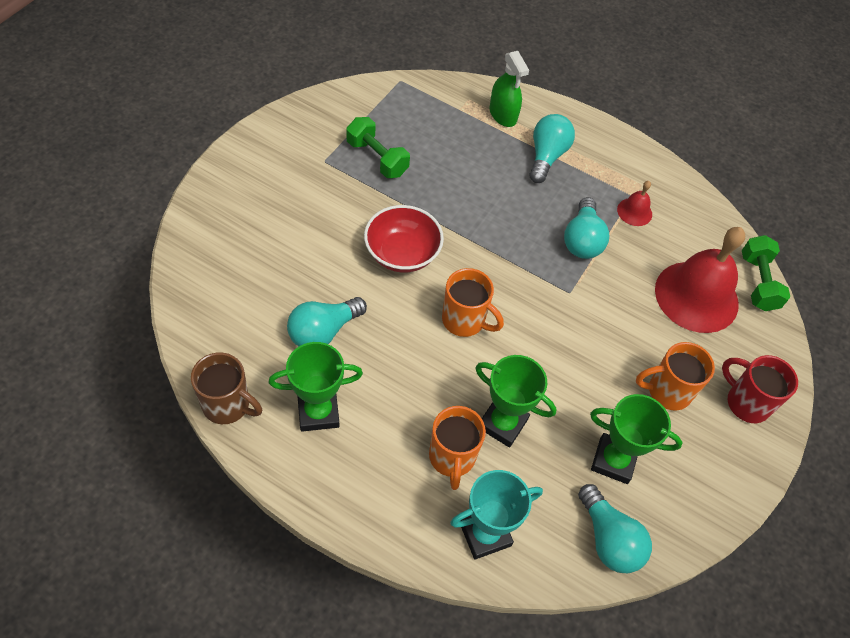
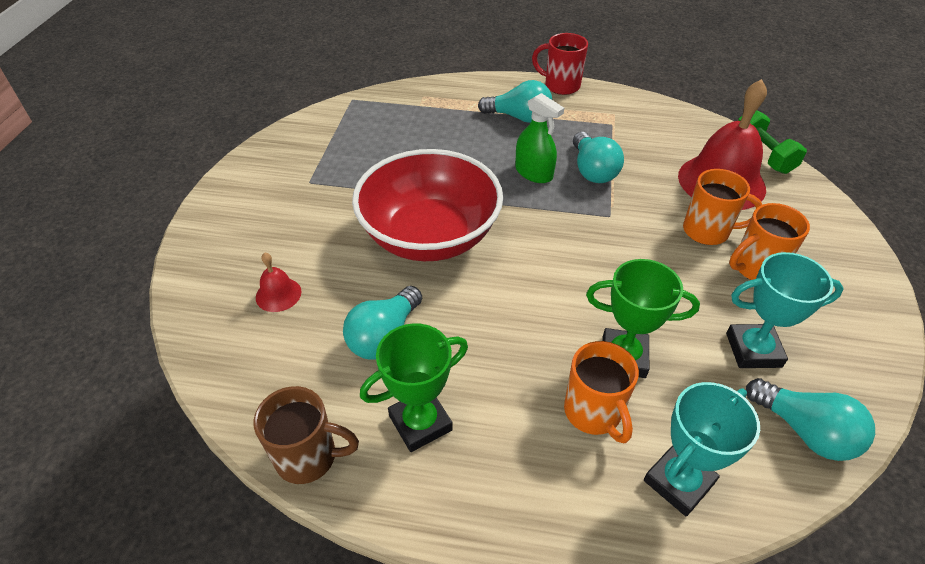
camera: 15 degrees left, 10 degrees down
(377, 158) = (361, 164): green dumbbell -> none
(402, 254) = (430, 236): red bowl -> red bowl, size x1.66
(464, 320) = (526, 274): orange mug -> orange mug (707, 231)
(503, 114) = (461, 98): green spray bottle -> green spray bottle (534, 173)
(546, 156) = (519, 117): turquoise light bulb -> turquoise light bulb turned 105 degrees clockwise
(613, 460) = (753, 350): green trophy -> turquoise trophy
(634, 212) = (622, 135): red bell -> red bell (278, 294)
(746, 402) = (829, 252): red mug -> red mug (560, 86)

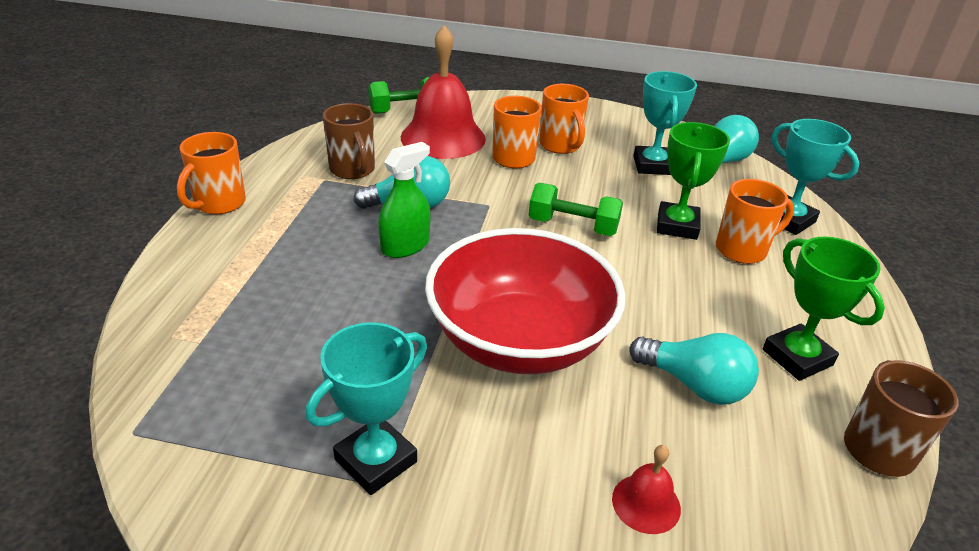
camera: 90 degrees left, 10 degrees down
(326, 179) = (375, 460): none -> turquoise trophy
(519, 117) = (280, 245): turquoise light bulb -> none
(560, 86) = (219, 204): red mug -> orange mug
(594, 272) = (573, 226): none -> green dumbbell
(634, 136) = (353, 170): none -> brown mug

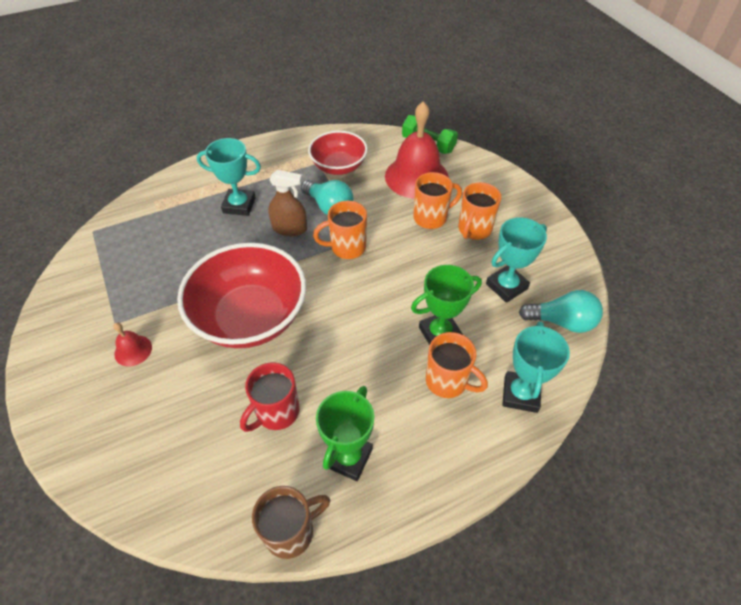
camera: 55 degrees right, 15 degrees up
(219, 204) = (258, 146): orange mug -> orange mug (347, 247)
(353, 170) = (338, 166): brown mug -> red bowl
(375, 460) = (127, 313): turquoise trophy -> turquoise trophy (239, 205)
(405, 246) = (289, 228): green spray bottle -> brown spray bottle
(573, 226) = (382, 284): green dumbbell -> none
(646, 503) = (167, 429): red bell -> red bell (133, 350)
(694, 385) = (276, 412): turquoise light bulb -> red mug

